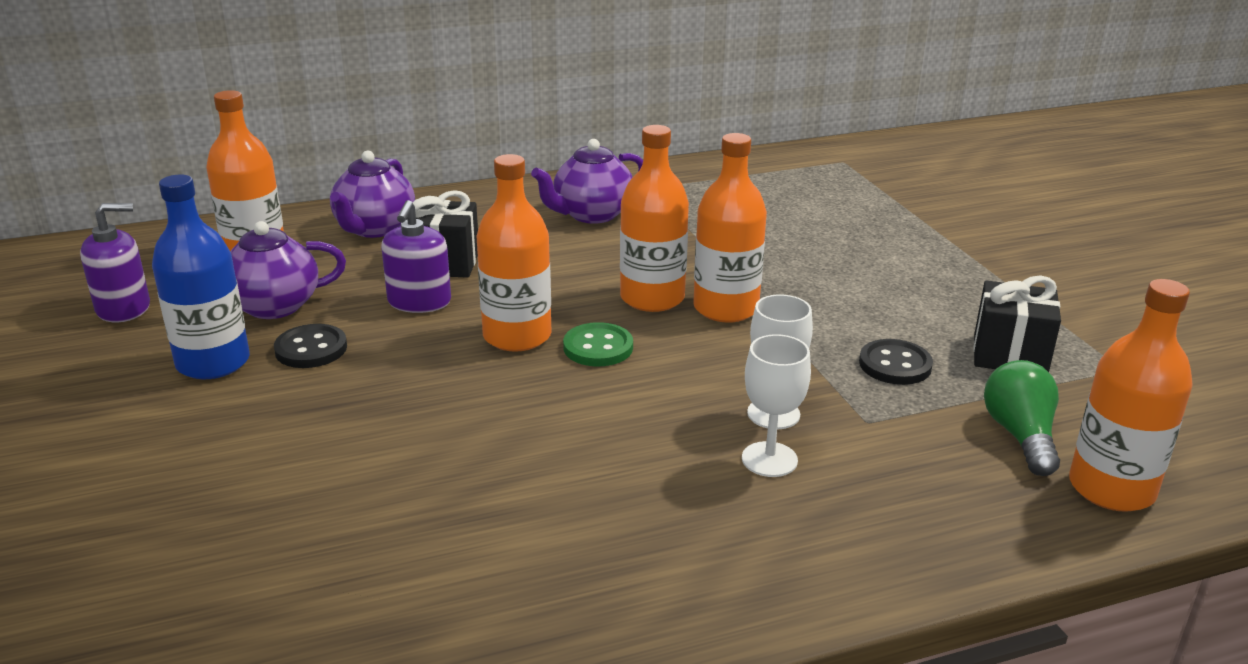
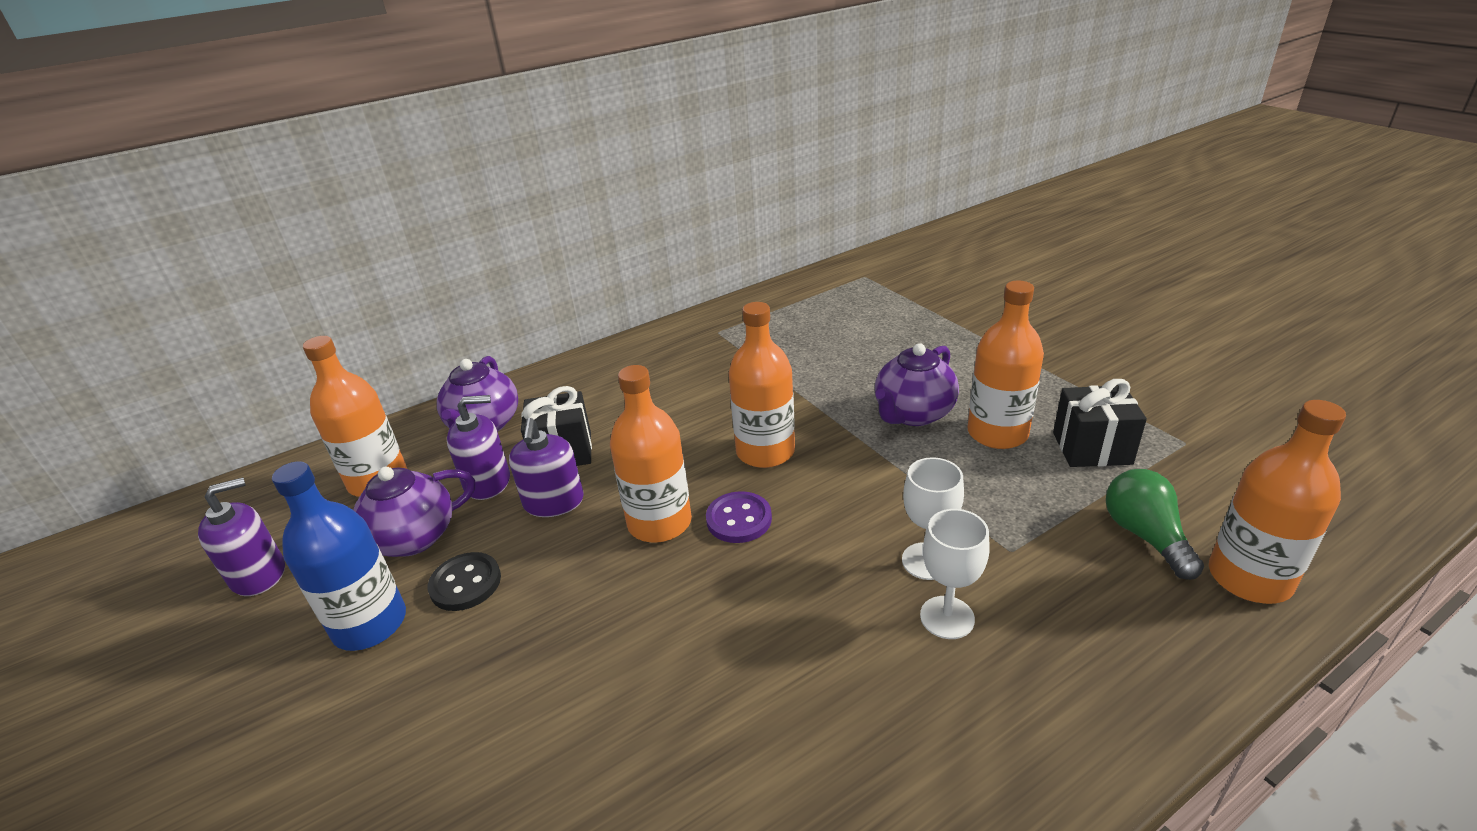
camera: 10 degrees left, 5 degrees up
(360, 275) = (487, 482): none -> purple soap dispenser
(591, 214) = (676, 371): purple teapot -> purple teapot (913, 414)
(598, 347) = (739, 519): green button -> purple button
(726, 308) = (834, 449): orange bottle -> orange bottle (997, 433)
(895, 365) = (1004, 480): black button -> none

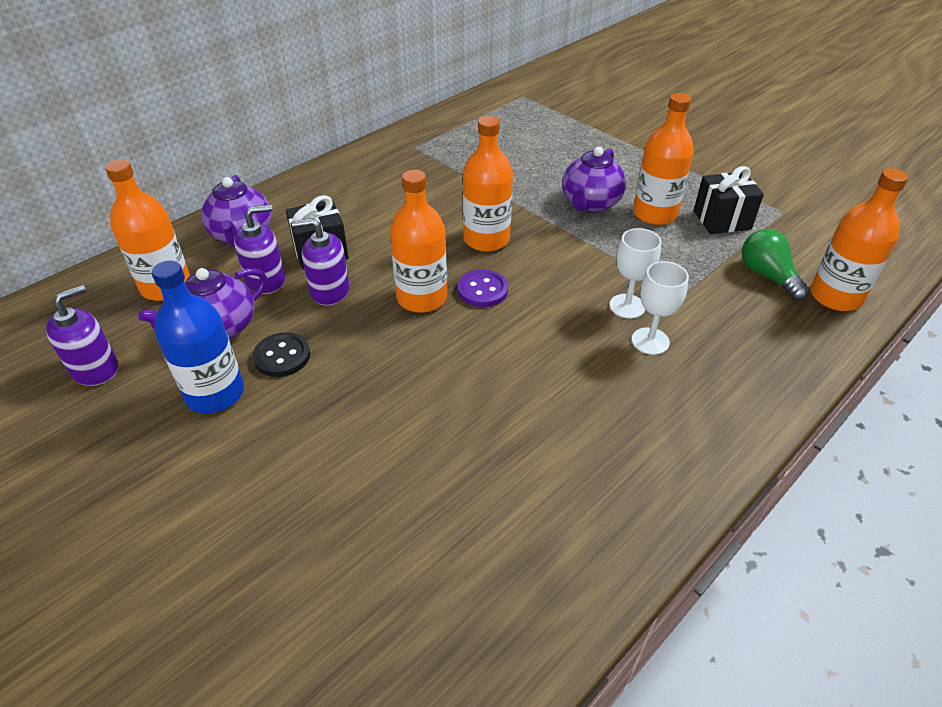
camera: 15 degrees left, 10 degrees up
(554, 502) = (329, 290): purple soap dispenser -> purple soap dispenser turned 105 degrees clockwise

